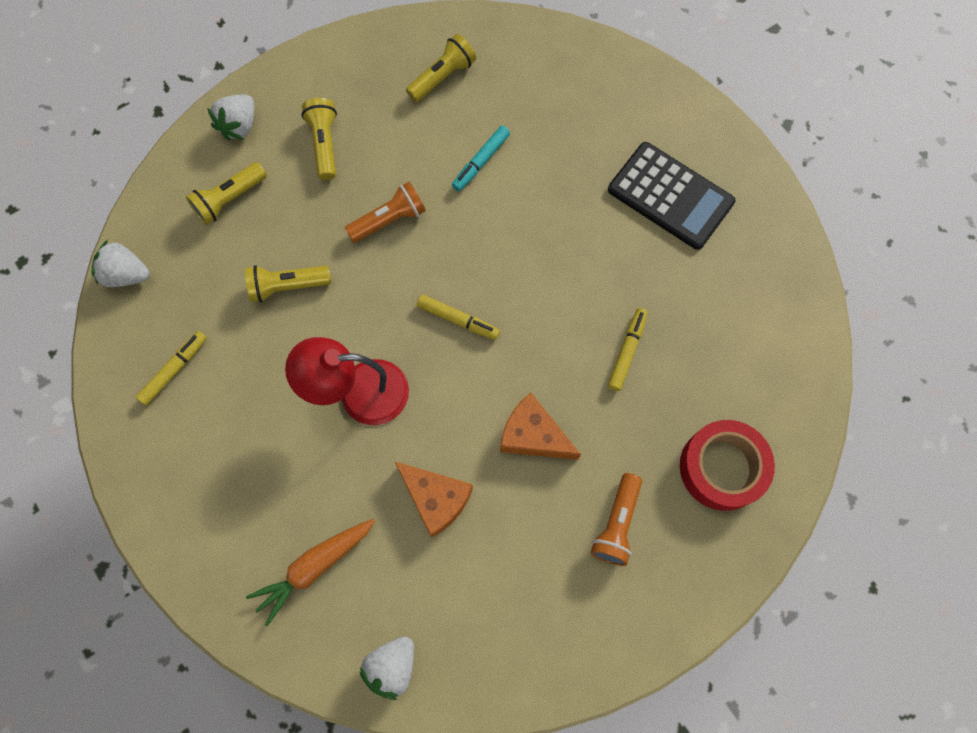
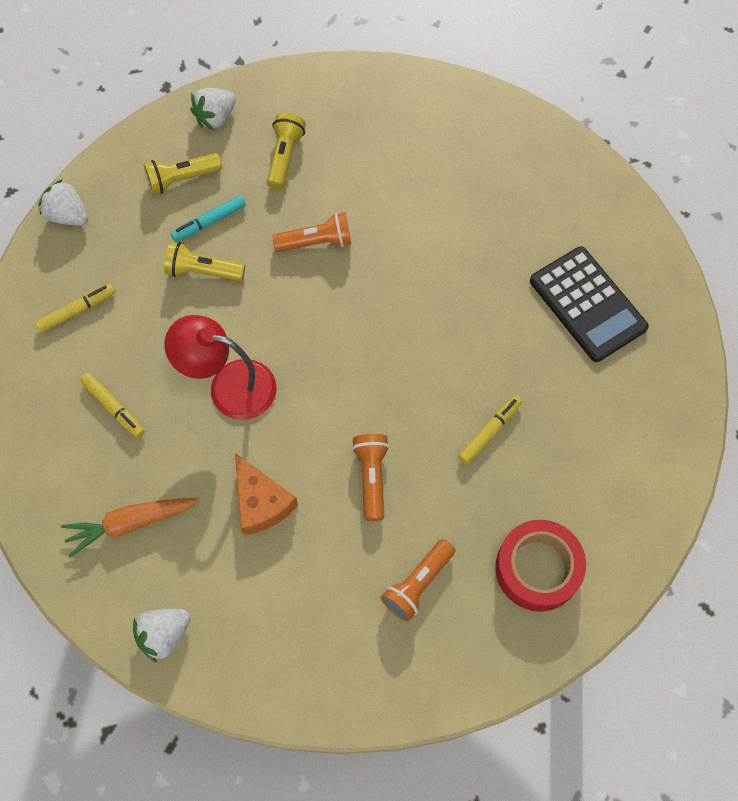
camera: 20 degrees right, 5 degrees down
(443, 77) = (415, 130): yellow flashlight -> none
(458, 320) = (344, 351): yellow marker -> yellow marker (114, 407)
(481, 162) = (421, 217): turquoise marker -> turquoise marker (209, 222)
(533, 435) = (372, 477): orange cheese -> orange flashlight

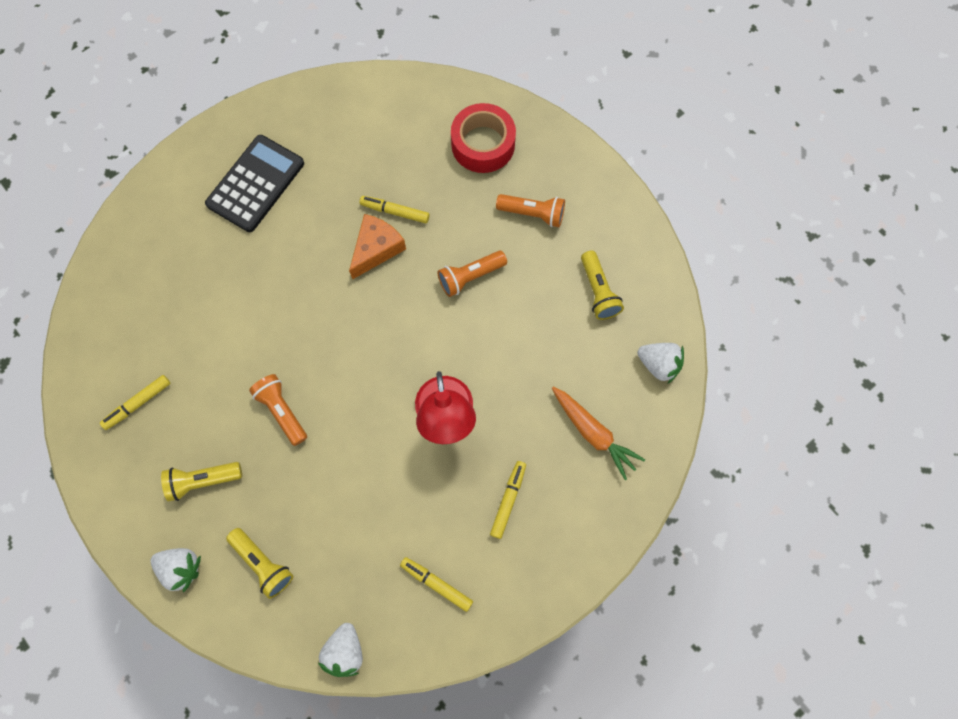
camera: 115 degrees left, 5 degrees up
(203, 271) = (350, 493): yellow flashlight -> yellow flashlight (598, 291)
(209, 222) = (299, 514): turquoise marker -> none
(261, 502) = (528, 346): orange cheese -> orange cheese (376, 249)
(388, 128) = (138, 404): none -> yellow marker

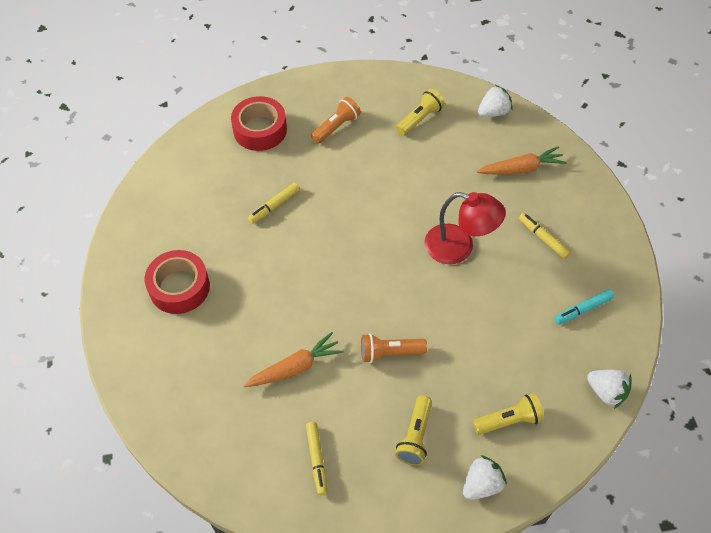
camera: 60 degrees left, 15 degrees down
(222, 333) = (295, 367): none -> orange carrot
(256, 184) = (179, 287): black calculator -> red tape
(376, 249) = (296, 231): orange cheese -> none
(436, 584) = (583, 309): yellow marker -> turquoise marker
(470, 277) = (359, 184): orange flashlight -> none
(598, 291) = (420, 119): yellow flashlight -> yellow flashlight turned 60 degrees counterclockwise

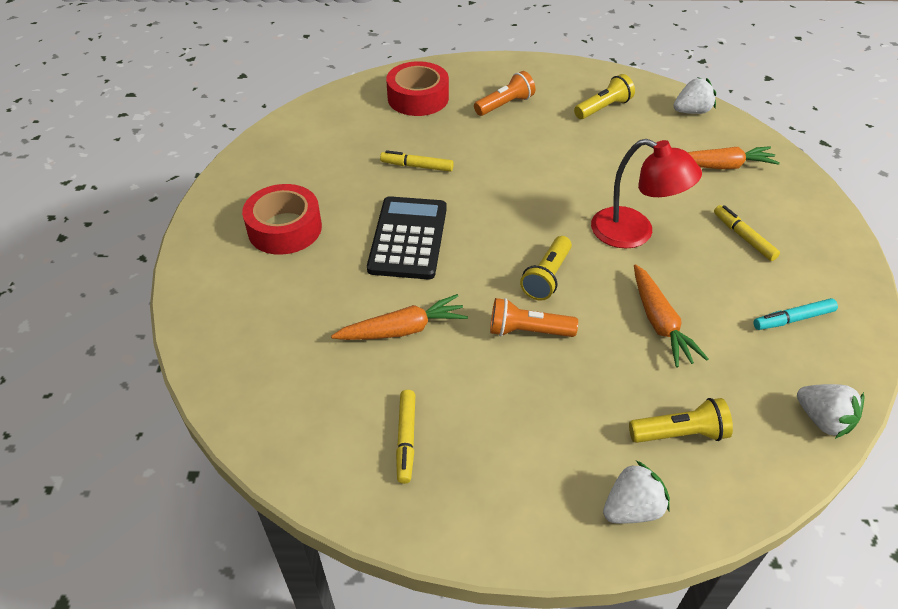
camera: 10 degrees right, 10 degrees down
(274, 206) = (417, 166): yellow marker -> yellow marker turned 45 degrees clockwise
(282, 281) = (408, 238): none -> black calculator
(415, 436) = (545, 432): yellow flashlight -> yellow flashlight (546, 277)
(486, 329) = (659, 323): none -> orange carrot

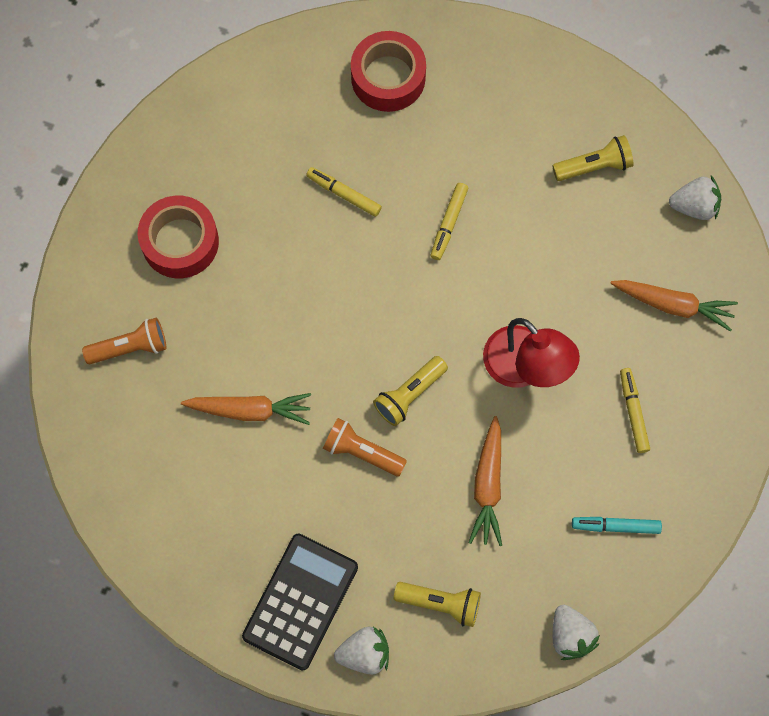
camera: 20 degrees right, 25 degrees up
(406, 439) = (212, 526): yellow marker -> yellow marker (449, 224)
(408, 238) = (296, 297): black calculator -> black calculator (300, 601)
(505, 105) = (483, 123): orange flashlight -> orange flashlight (130, 347)

